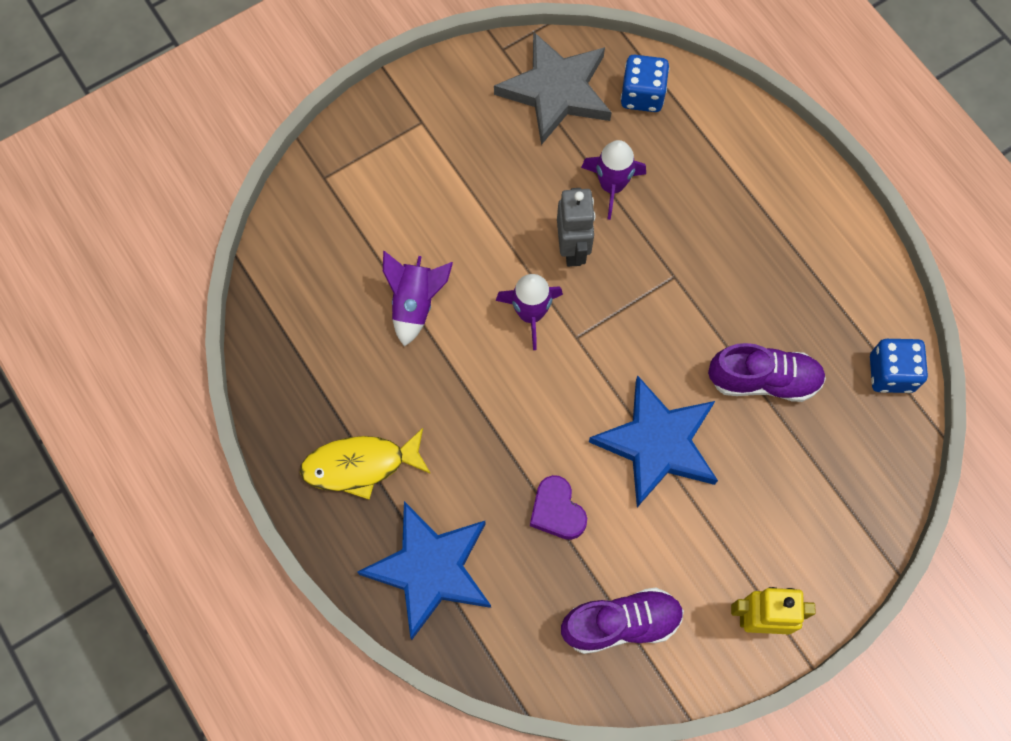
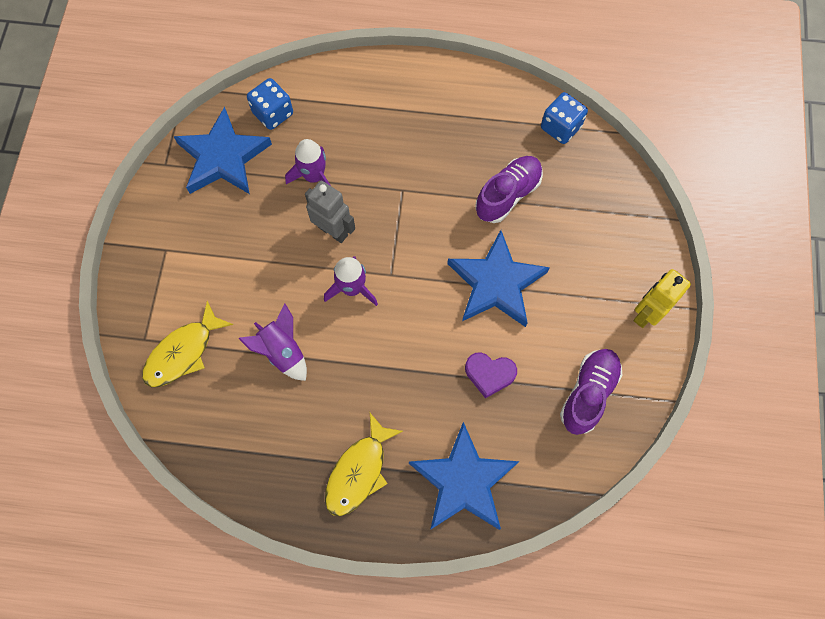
camera: 50 degrees left, 0 degrees up
(340, 220) = (183, 352): none -> yellow fish
(556, 91) = (223, 157): grey star -> blue star

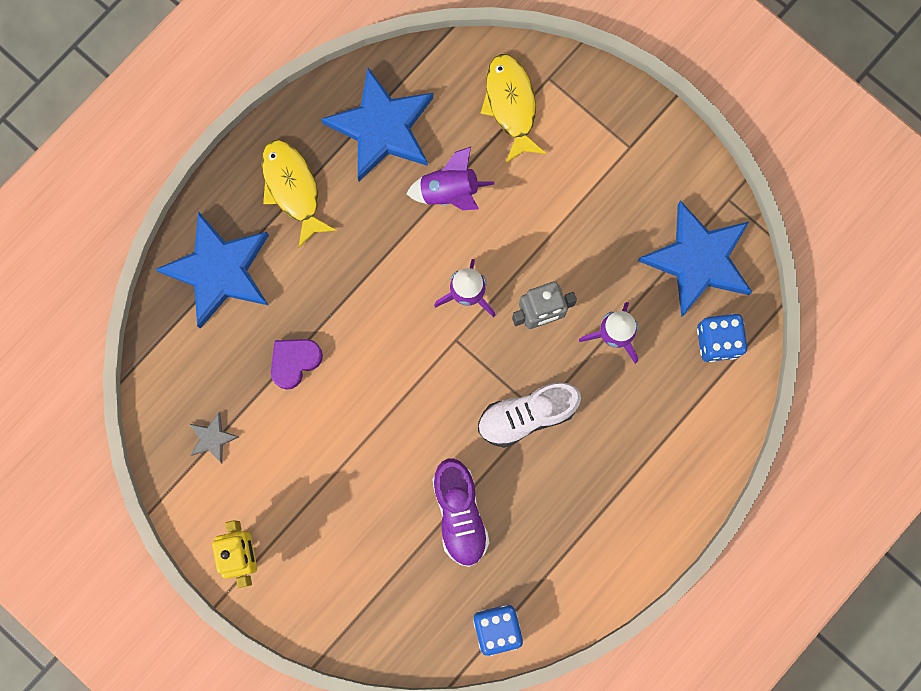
camera: 125 degrees right, 10 degrees up
(410, 196) = (526, 415): none -> white shoe
(496, 283) = (376, 433): blue star -> blue star (382, 128)
(588, 393) = (212, 438): purple shoe -> grey star

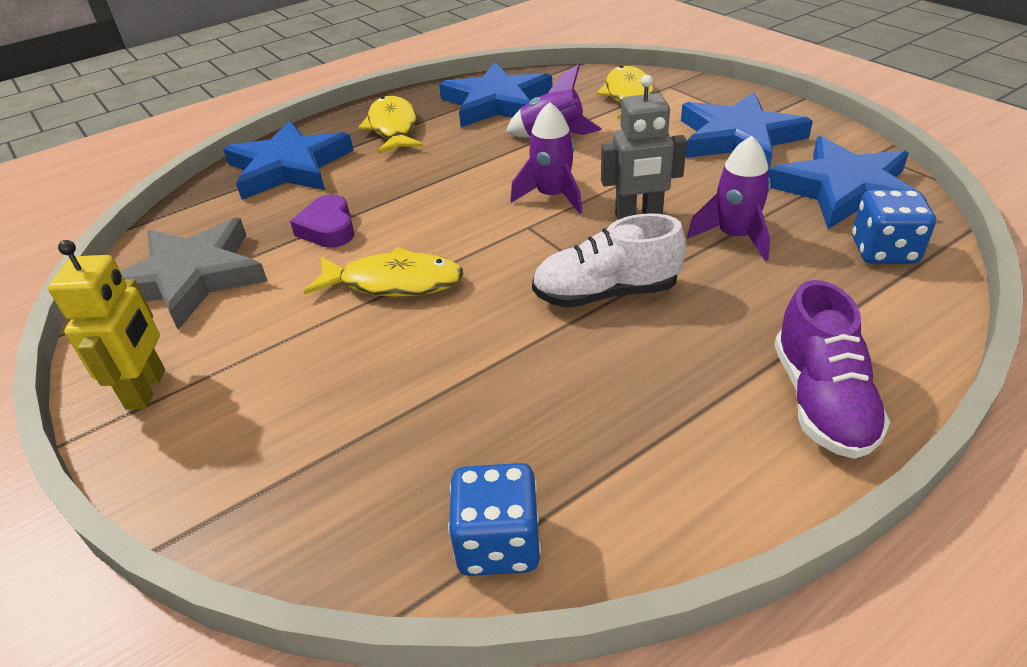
camera: 15 degrees right, 40 degrees down
(212, 438) = (191, 278): grey star -> grey star, size x2.31
(294, 362) = (328, 228): purple heart -> purple heart turned 75 degrees counterclockwise
(372, 423) = (394, 283): none -> yellow fish
(459, 514) = (480, 381): purple shoe -> purple shoe (821, 401)
(616, 181) = (738, 138): none -> blue star

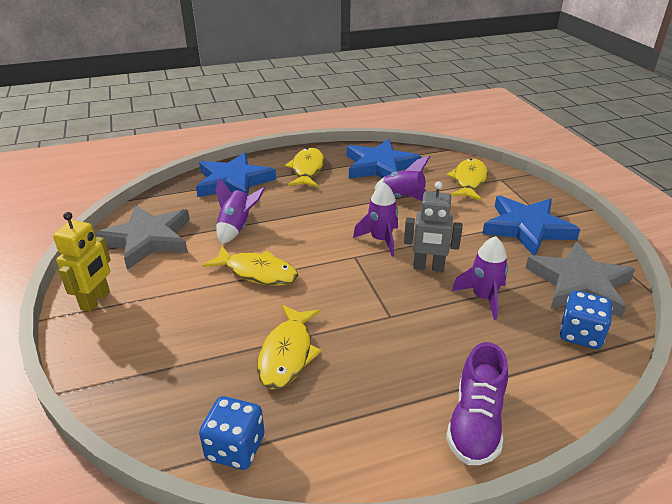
camera: 15 degrees right, 5 degrees down
(328, 228) = (237, 228): purple heart -> purple rocket
(503, 384) = (287, 354): none -> yellow fish
(605, 293) = (379, 314): white shoe -> none
(844, 190) = (579, 284): blue star -> grey star

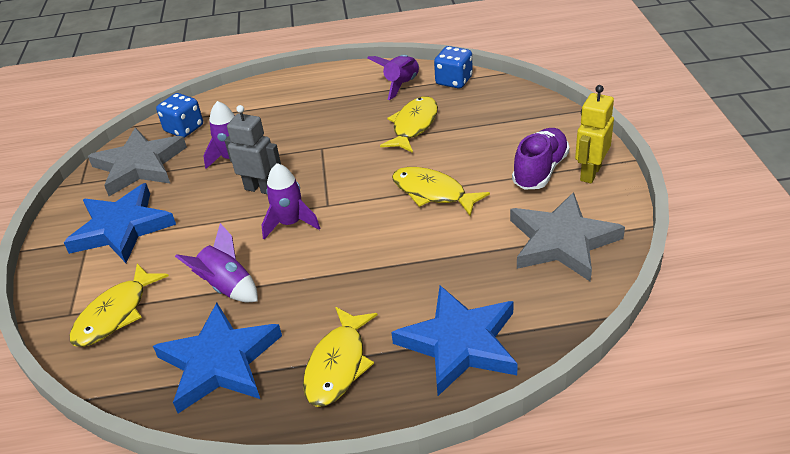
camera: 165 degrees left, 5 degrees up
(237, 228) = (454, 252): purple rocket -> purple rocket (401, 85)
(475, 423) = (301, 86): purple shoe -> purple shoe (540, 170)

